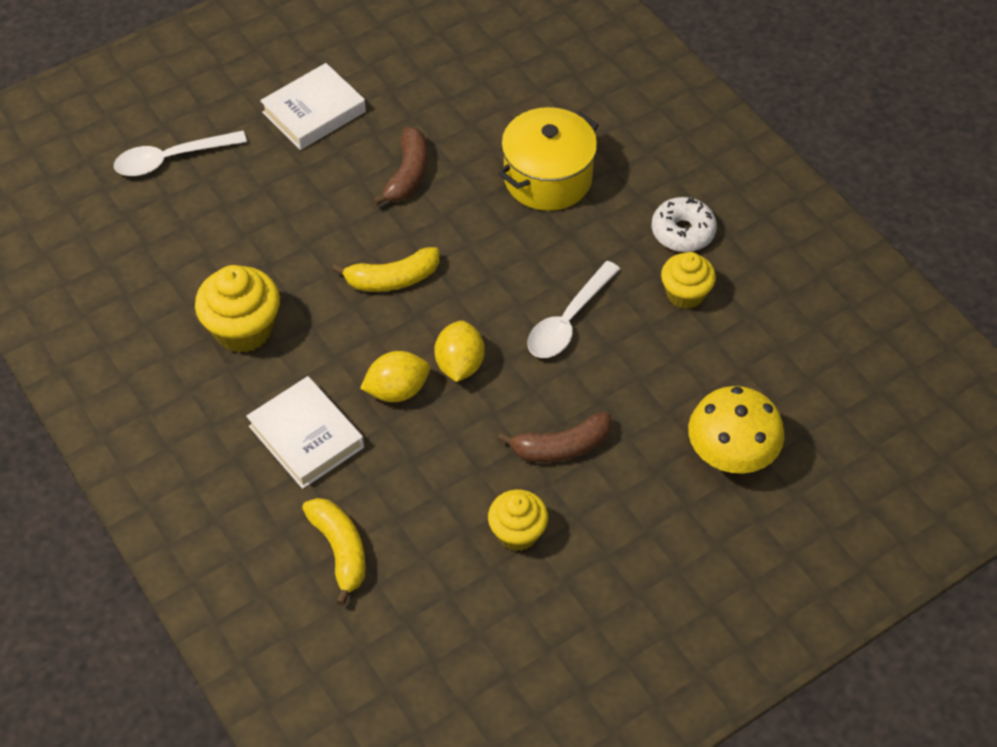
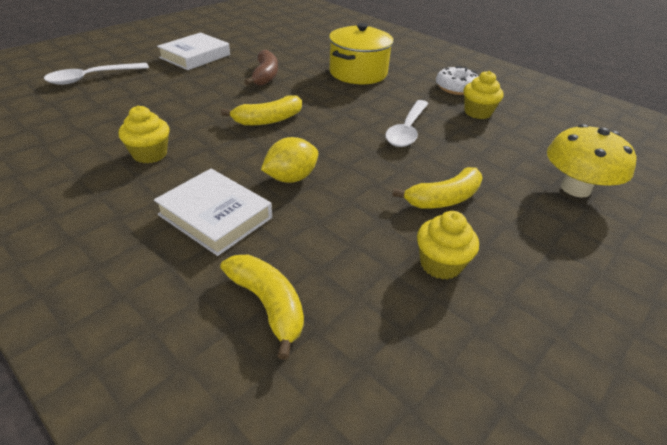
camera: 15 degrees left, 15 degrees down
(243, 329) = (150, 154): yellow cupcake -> yellow cupcake, size x0.66
(459, 364) = (337, 159): yellow lemon -> none
(561, 447) = (444, 199): brown banana -> yellow banana

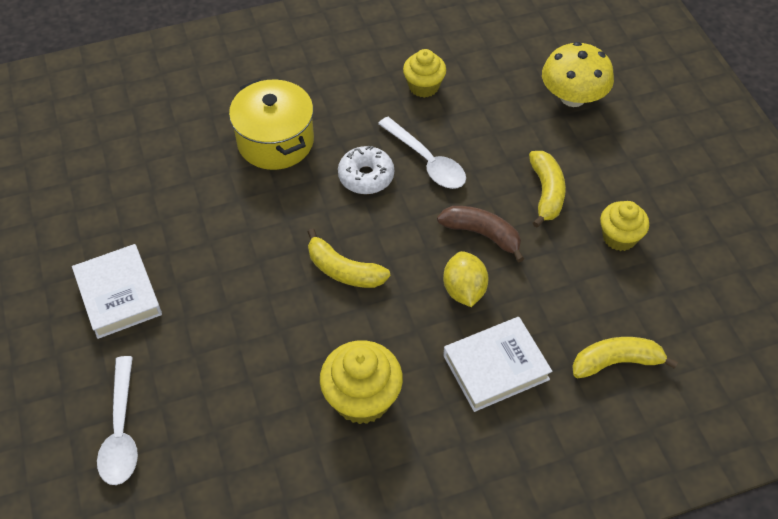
camera: 60 degrees left, 15 degrees up
(150, 154) = (362, 398): yellow cupcake -> yellow cupcake, size x1.51
(265, 76) = (229, 236): brown banana -> brown banana (482, 234)
(268, 120) = (344, 270): yellow banana -> yellow banana turned 120 degrees clockwise
(456, 88) = (363, 73): white donut -> white donut (366, 176)

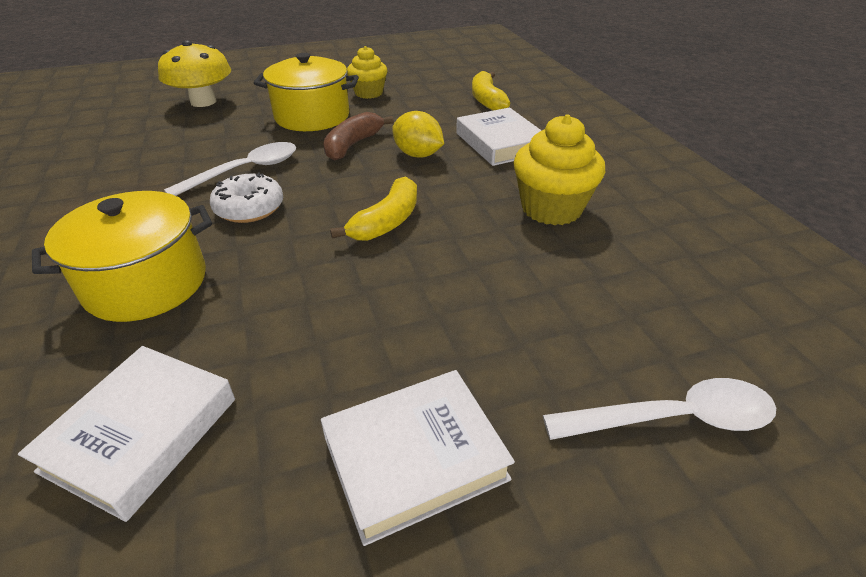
camera: 90 degrees left, 15 degrees down
(154, 176) = (141, 434): none -> white book
(424, 86) = (129, 171): yellow cupcake -> none
(464, 290) = (418, 155): yellow lemon -> yellow lemon turned 45 degrees clockwise
(546, 193) = (312, 116): yellow banana -> yellow pot

